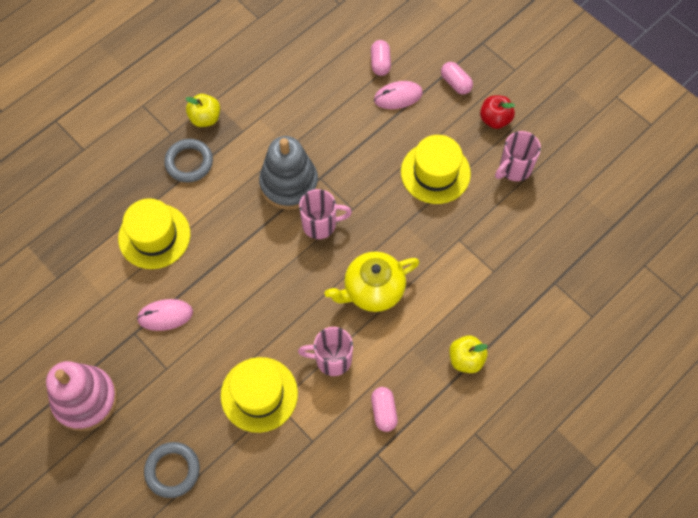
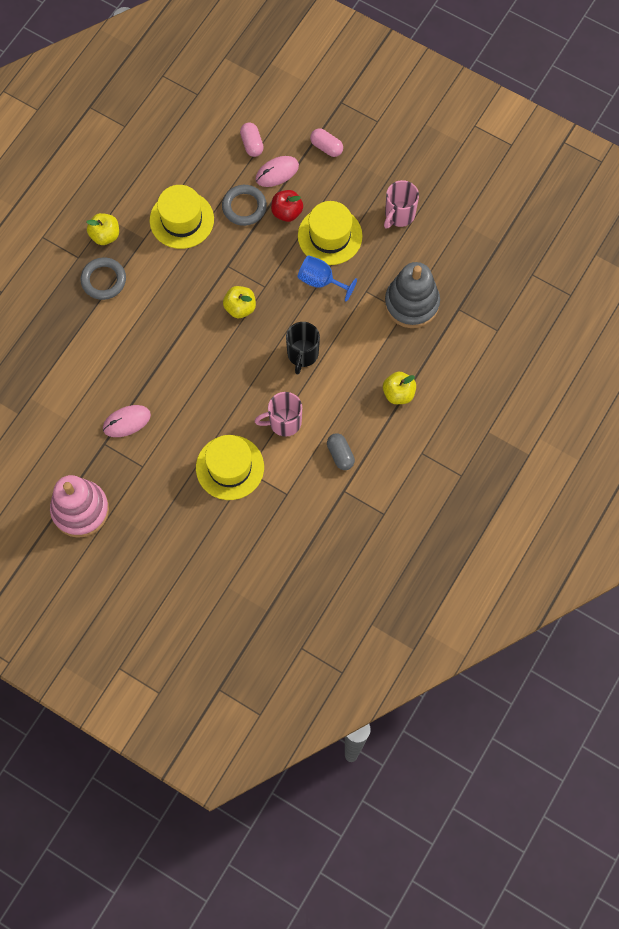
camera: 15 degrees left, 5 degrees up
(154, 236) = (94, 355): yellow hat -> yellow hat (181, 220)
(172, 470) = (175, 548): grey ring -> grey ring (244, 207)
(289, 184) = (201, 278): grey stacking toy -> grey stacking toy (411, 303)
(320, 224) = (240, 308): pink mug -> yellow apple
(372, 290) = (302, 354): yellow teapot -> black mug
(383, 411) = (340, 454): pink capsule -> grey capsule
(413, 217) = (321, 281): none -> blue goblet
(495, 119) = (370, 173): red apple -> red apple (287, 212)

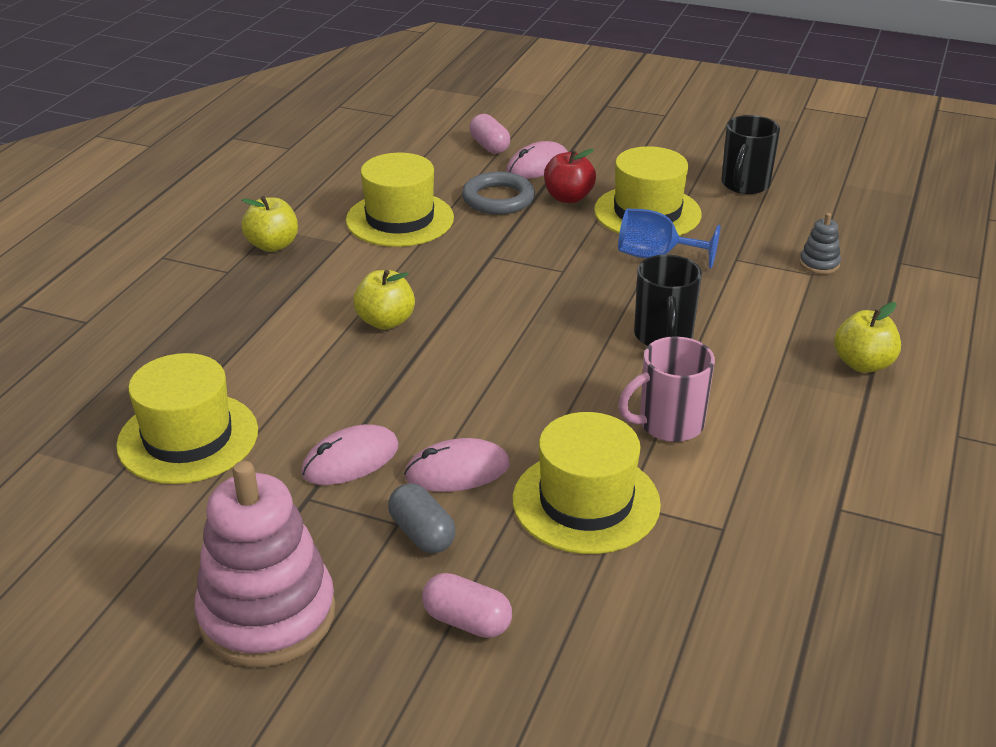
camera: 10 degrees left, 35 degrees down
(51, 393) = (188, 438): none -> yellow hat
(103, 280) = (276, 291): grey ring -> none
(175, 437) = (457, 471): none -> pink mouse
(240, 308) = (529, 296): yellow apple -> yellow apple (385, 321)
(326, 147) = (602, 140): pink capsule -> pink capsule (467, 621)
(340, 454) = (802, 456): grey capsule -> grey capsule (422, 533)
(399, 215) = (744, 185): pink mug -> black mug
(411, 303) = (819, 264): grey stacking toy -> grey stacking toy, size x0.42

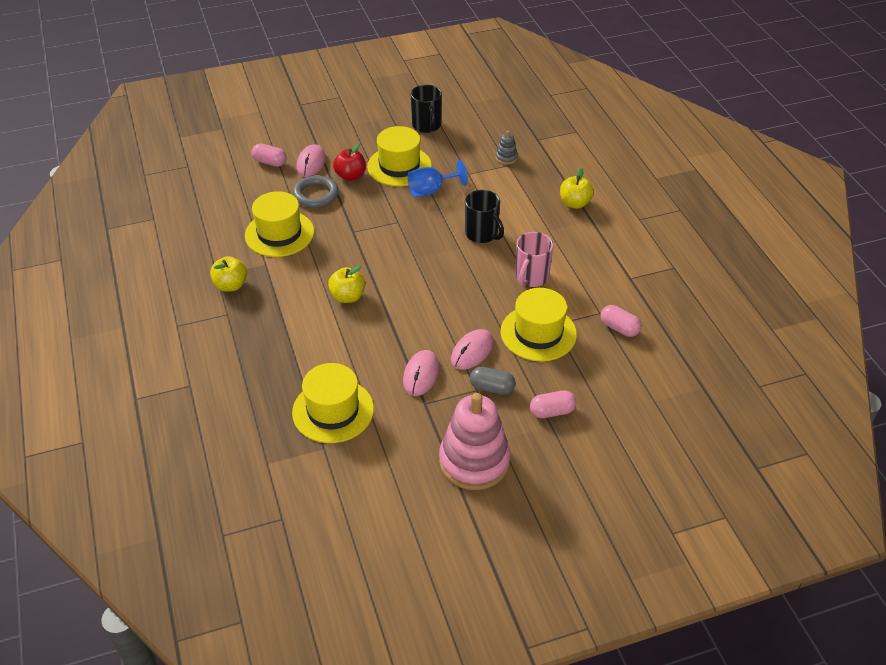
camera: 40 degrees left, 10 degrees up
(729, 568) = (619, 328): none -> pink capsule

